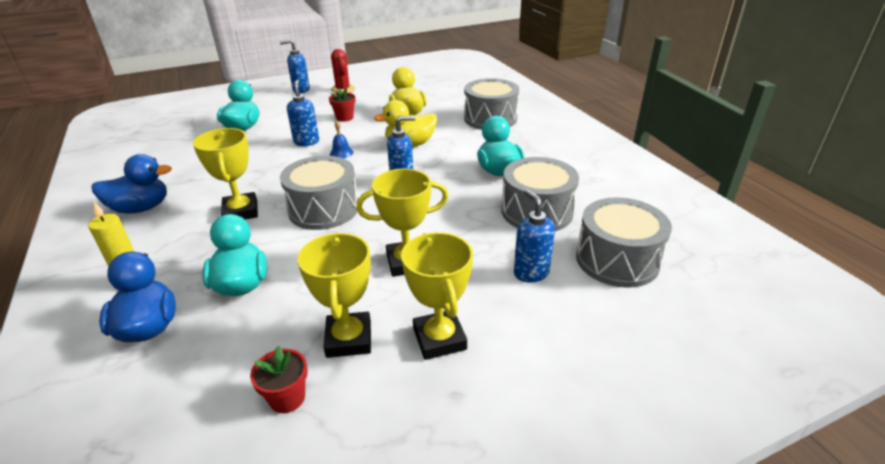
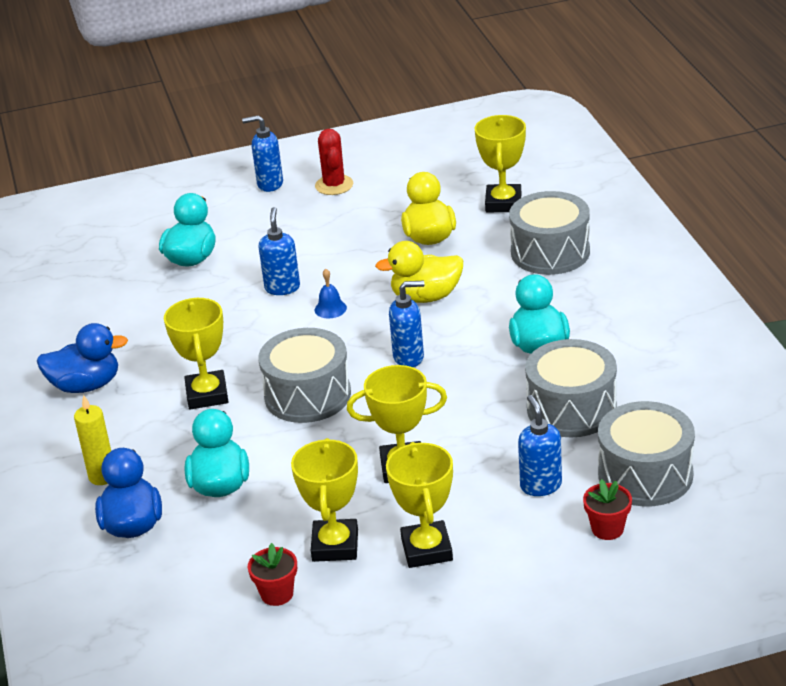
camera: 10 degrees right, 0 degrees up
(344, 118) = (336, 244): red flower pot -> red flower pot (607, 529)
(453, 96) = (503, 203): none -> yellow trophy

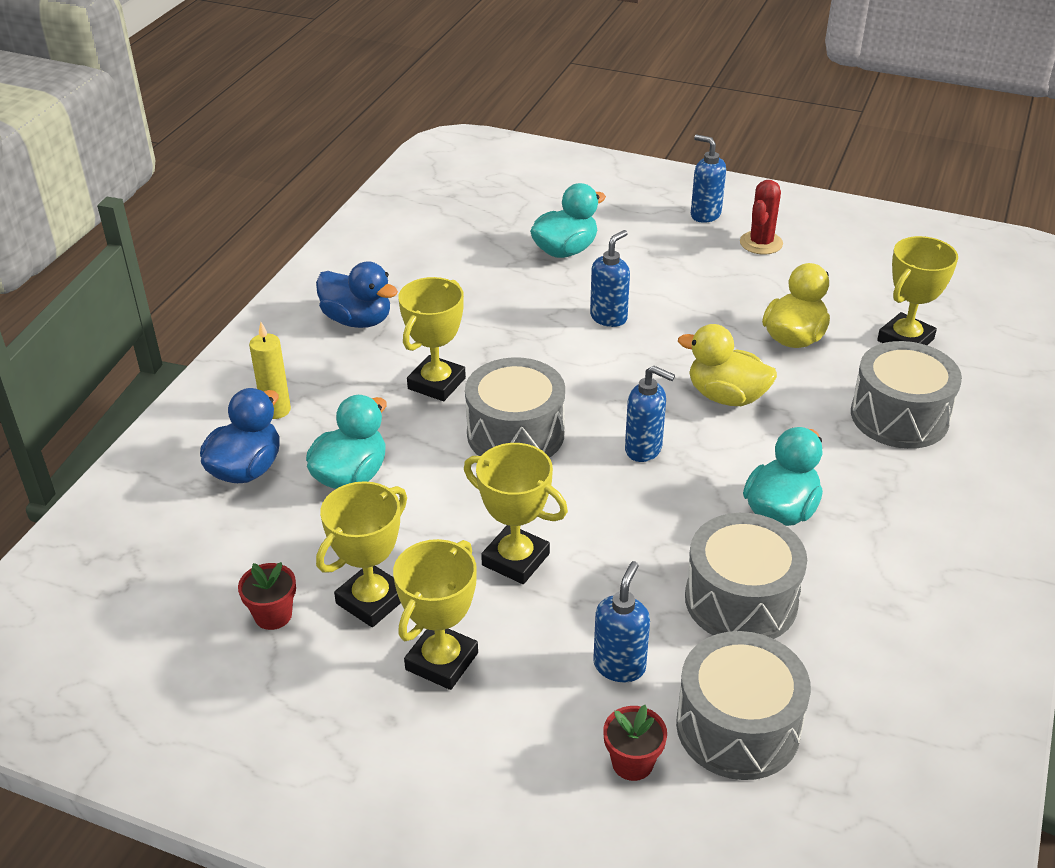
camera: 35 degrees right, 5 degrees up
(330, 309) = (627, 360): blue bell -> none

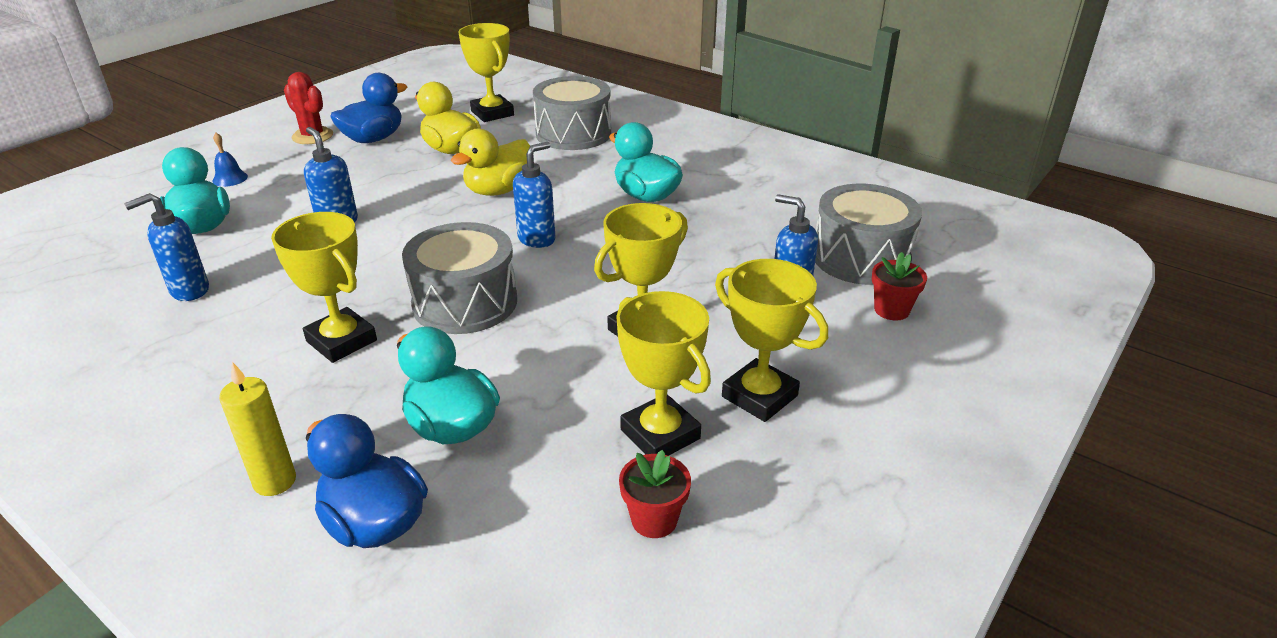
camera: 75 degrees left, 5 degrees down
(358, 320) = (159, 386): blue duck -> blue duck (373, 139)
(650, 231) = (230, 178): none -> blue bell
(705, 215) = (240, 150): blue soap dispenser -> blue soap dispenser (189, 291)
(741, 600) = (734, 231): grey drum -> none

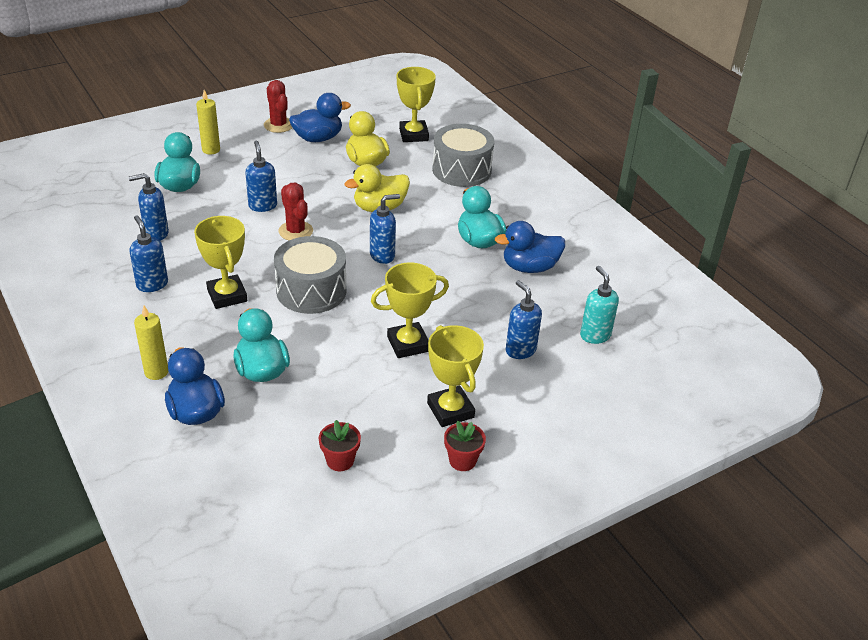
camera: 20 degrees right, 5 degrees up
(211, 357) = (152, 284): none -> blue soap dispenser
(230, 178) = (211, 150): blue bell -> yellow candle
(401, 240) = (295, 231): none -> red cactus
(660, 434) = (375, 414): yellow trophy -> none
(727, 208) = (529, 267): none -> blue duck
(861, 258) = (595, 335): grey drum -> turquoise soap dispenser
(891, 310) = (583, 380): red flower pot -> red flower pot (462, 460)

